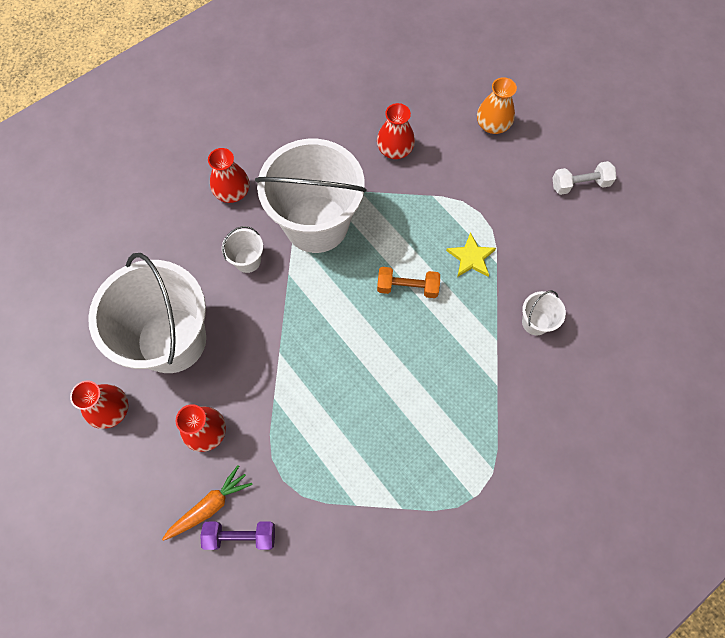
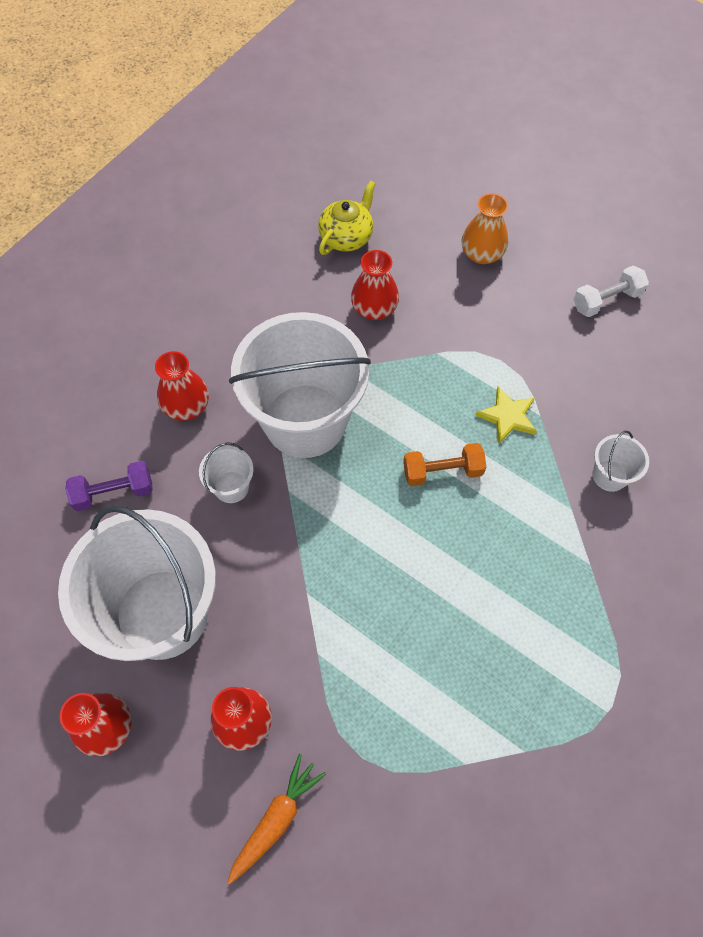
camera: 15 degrees left, 5 degrees down
(241, 536) = (329, 848): purple dumbbell -> purple dumbbell (114, 492)
(391, 88) = (346, 237): none -> yellow teapot

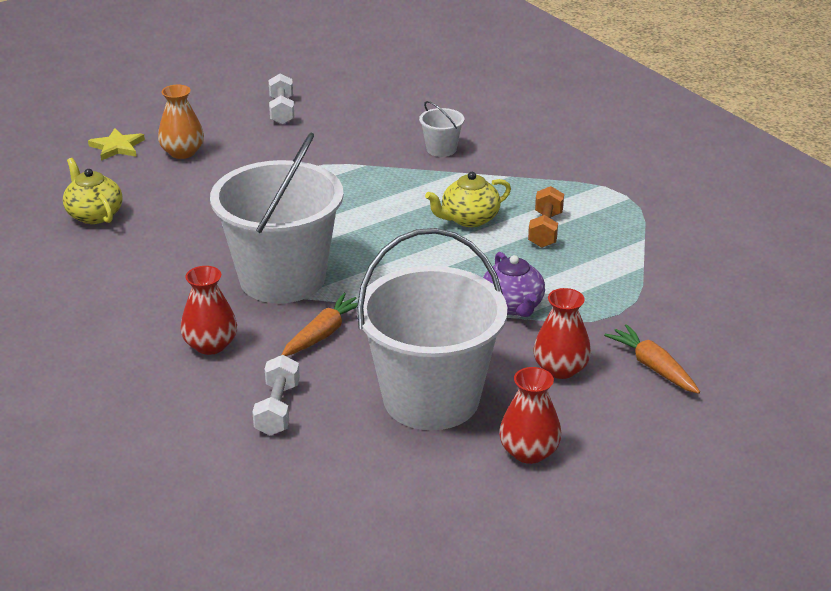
camera: 70 degrees left, 30 degrees down
(114, 492) = (277, 409): purple dumbbell -> white dumbbell
(231, 487) = (323, 334): white bucket -> orange carrot
(336, 643) = (512, 306): none -> purple teapot
(374, 308) = (191, 217): red vase -> none
(442, 471) = (386, 220): orange dumbbell -> orange dumbbell (545, 230)
(480, 549) = (469, 219): none -> yellow teapot
(507, 416) = (356, 179): yellow star -> yellow star (117, 147)

